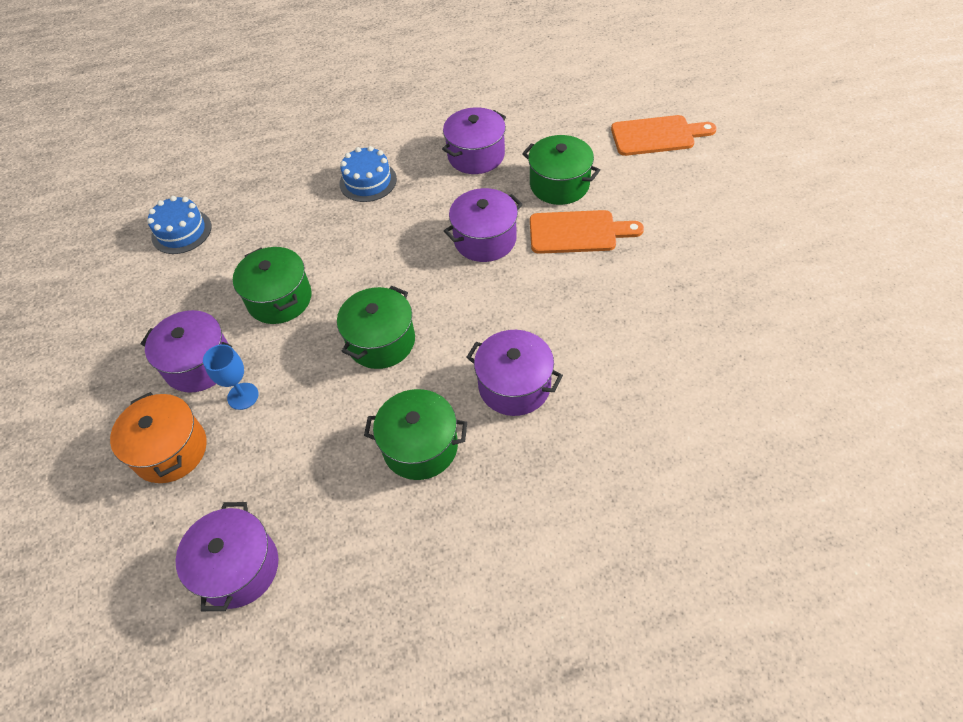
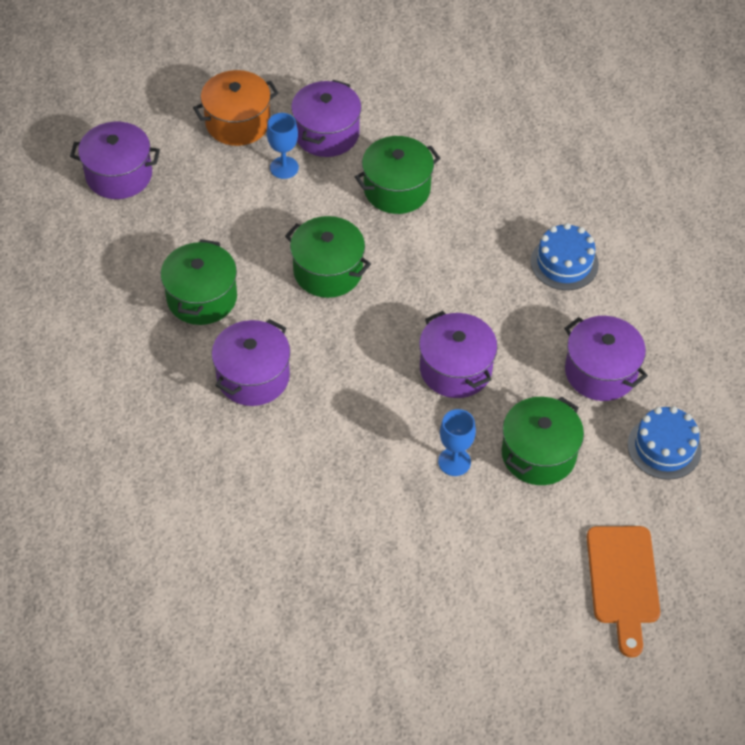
camera: 90 degrees right, 0 degrees up
(181, 231) = (503, 105): blue cake -> blue cake (664, 447)
(578, 232) = (454, 462): orange cutting board -> blue goblet

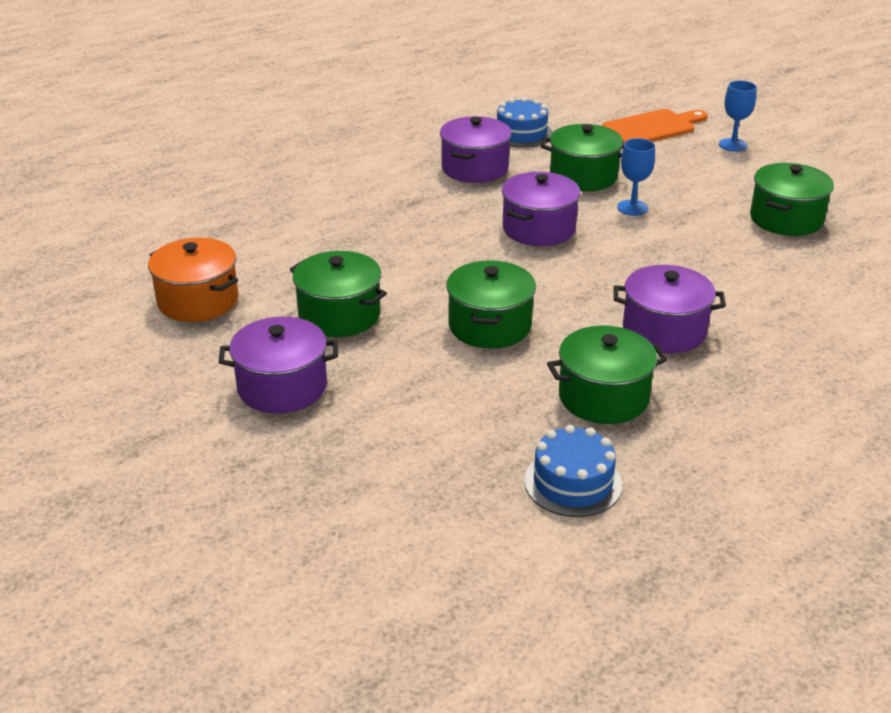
camera: 115 degrees left, 20 degrees down
(119, 175) = (476, 542): purple pot -> none
(238, 122) = (307, 466): orange pot -> orange pot (198, 301)
(284, 167) = (361, 402): blue goblet -> blue goblet (733, 145)
(363, 580) = (786, 219): none -> green pot
(564, 263) = (367, 206): blue cake -> blue cake (572, 483)

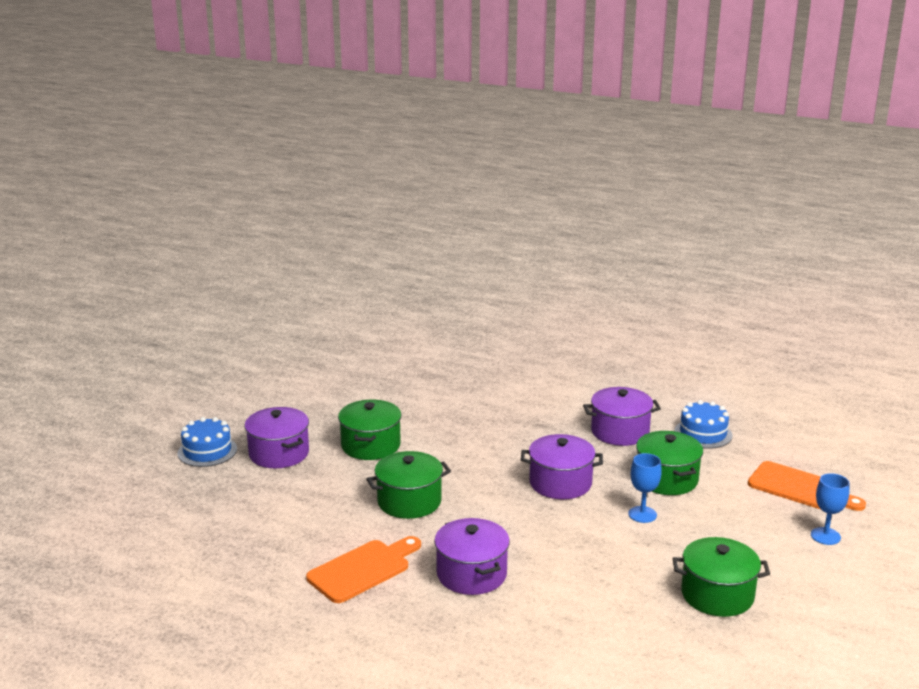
camera: 60 degrees right, 10 degrees down
(198, 301) = (343, 397): orange pot -> none
(572, 483) = (258, 582): blue cake -> blue cake (207, 451)
(603, 397) = (363, 569): green pot -> orange cutting board

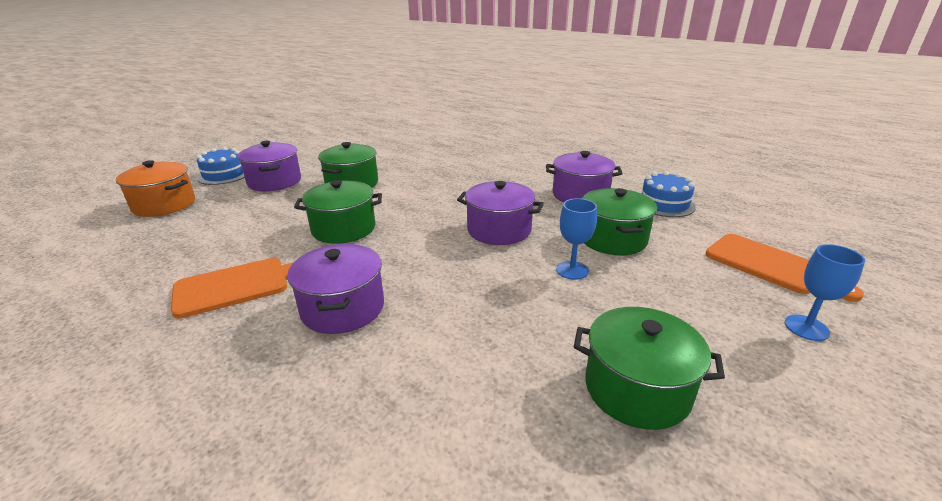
camera: 15 degrees right, 5 degrees up
(185, 499) = (164, 205): none -> orange pot

